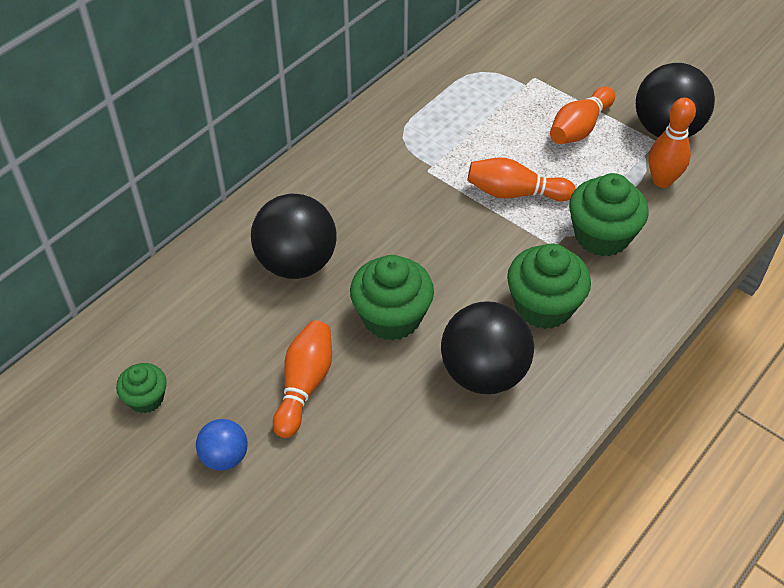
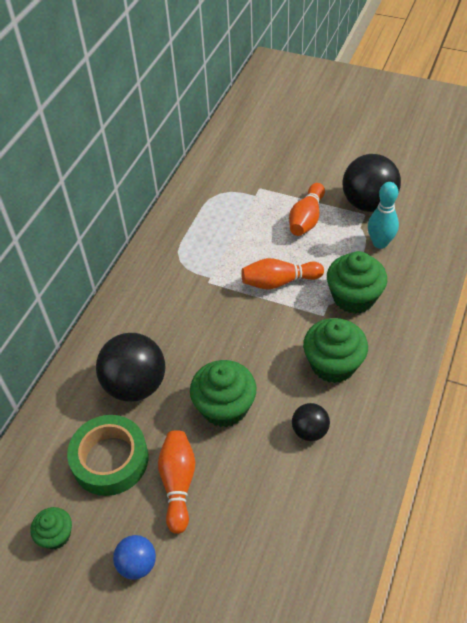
camera: 15 degrees left, 0 degrees up
(236, 336) = (110, 459): none -> green tape
(484, 373) = (310, 431): black ball -> black ball, size x0.53
(662, 180) = (380, 243): orange bowling pin -> turquoise bowling pin

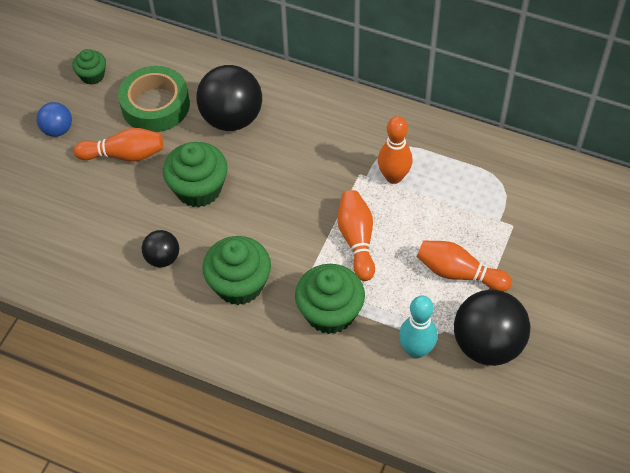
camera: 90 degrees right, 5 degrees up
(211, 259) = (393, 177): none -> orange bowling pin

